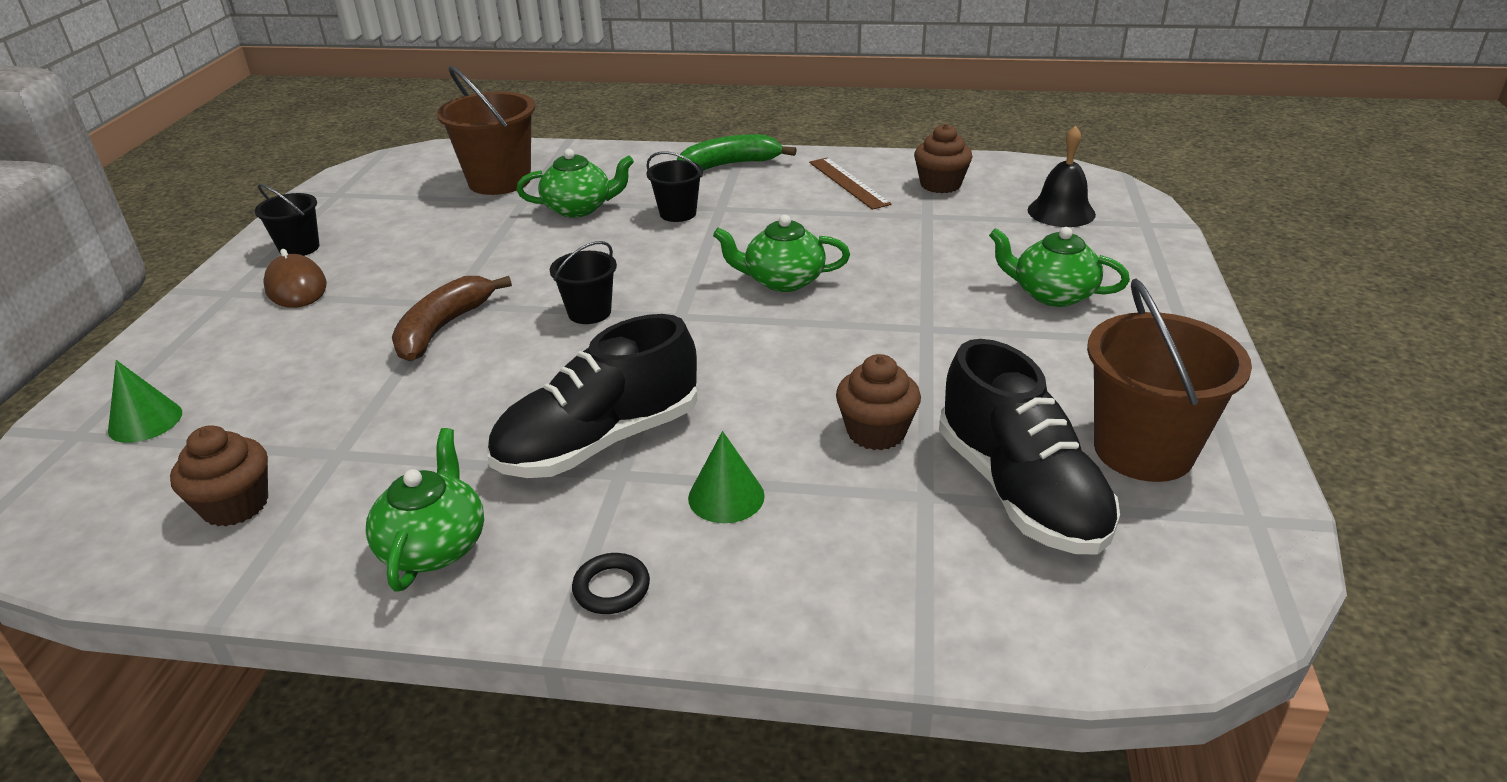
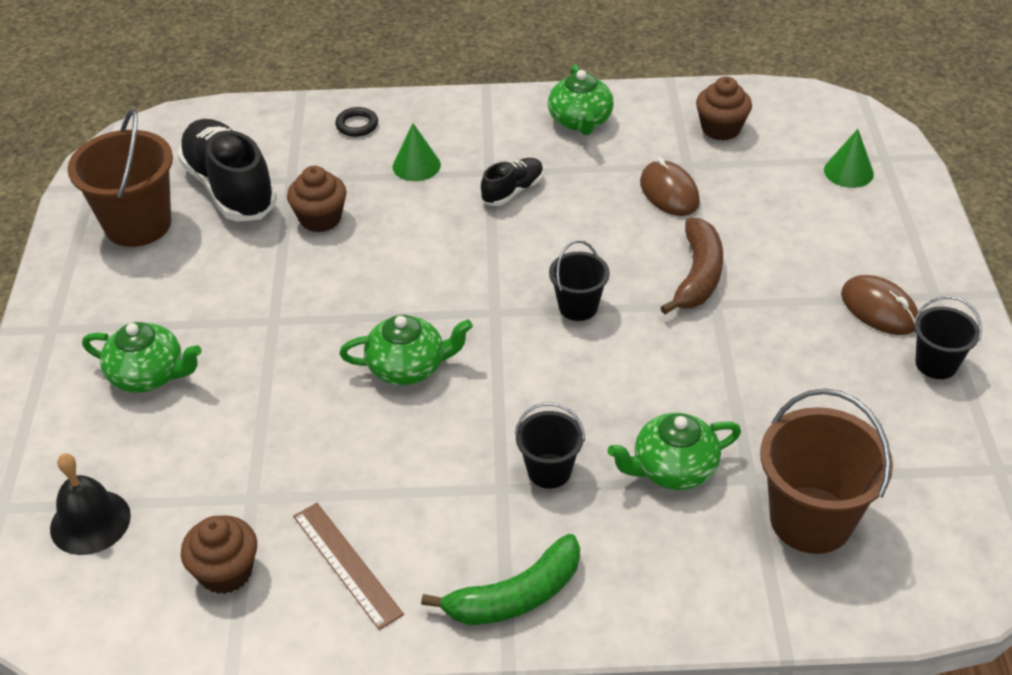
camera: 170 degrees right, 10 degrees up
(395, 419) = (669, 192): none -> brown mouse
(599, 442) = (513, 191): black shoe -> black shoe, size x0.50
(611, 588) = (468, 113): black ring -> black ring (357, 125)

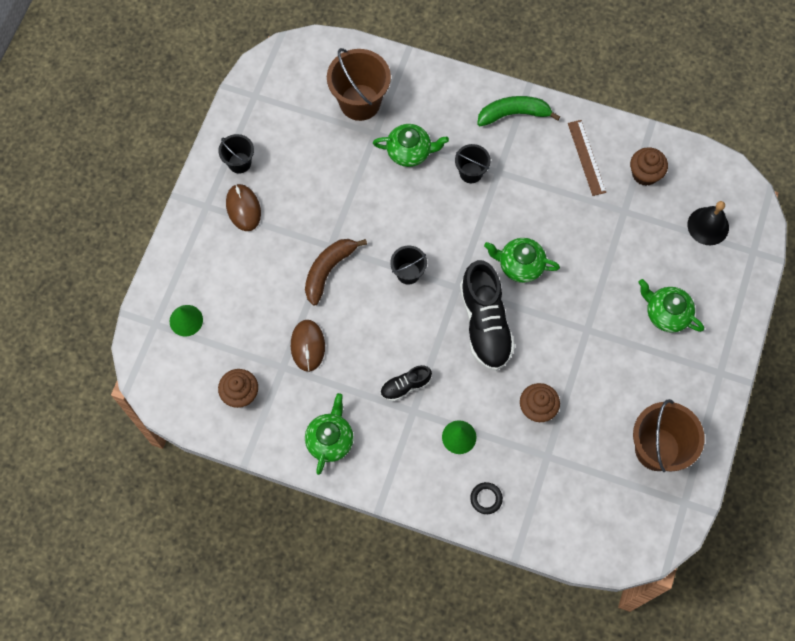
camera: 160 degrees left, 25 degrees up
(230, 188) = (590, 463): black shoe -> black shoe (485, 324)

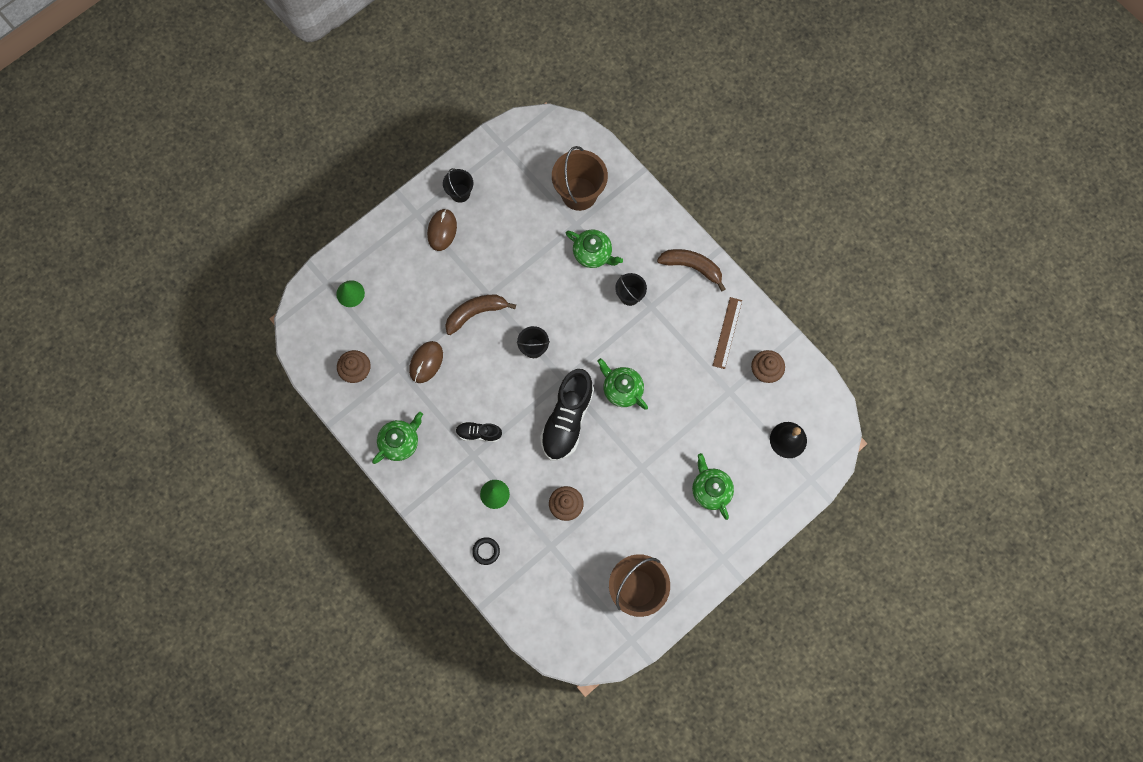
camera: 30 degrees right, 5 degrees up
(514, 114) = (692, 267): green banana -> brown banana

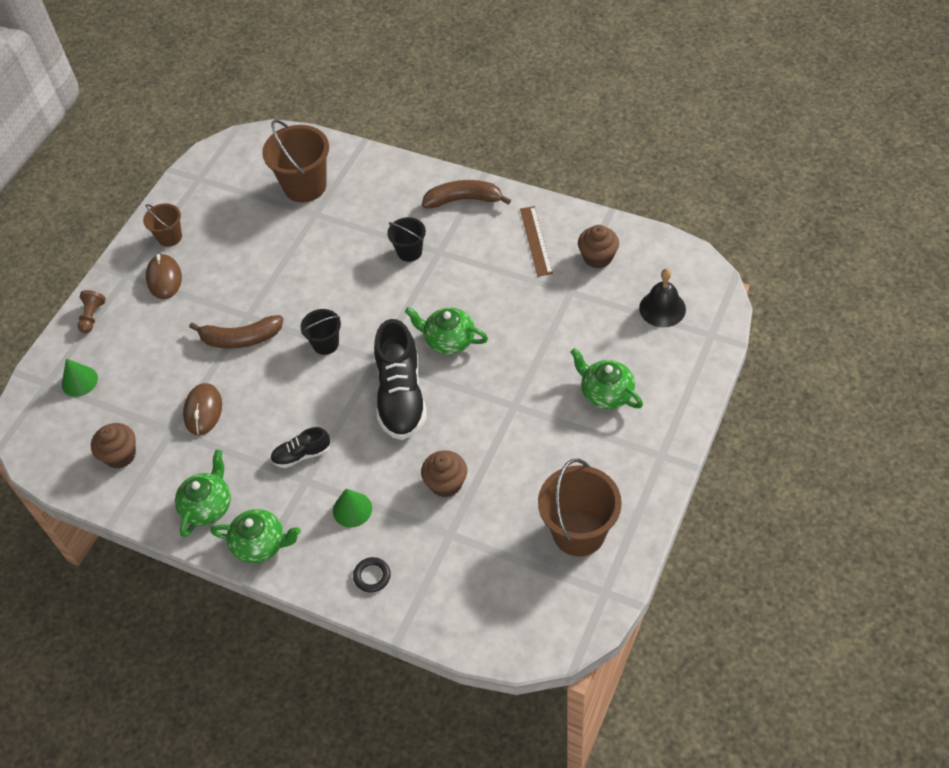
camera: 20 degrees left, 20 degrees down
(378, 240) = (92, 316): none -> brown pawn
(460, 193) = (170, 237): black bucket -> brown bucket
(476, 313) = (241, 338): brown banana -> brown banana turned 135 degrees counterclockwise
(593, 254) = (348, 231): green teapot -> green teapot (260, 544)

